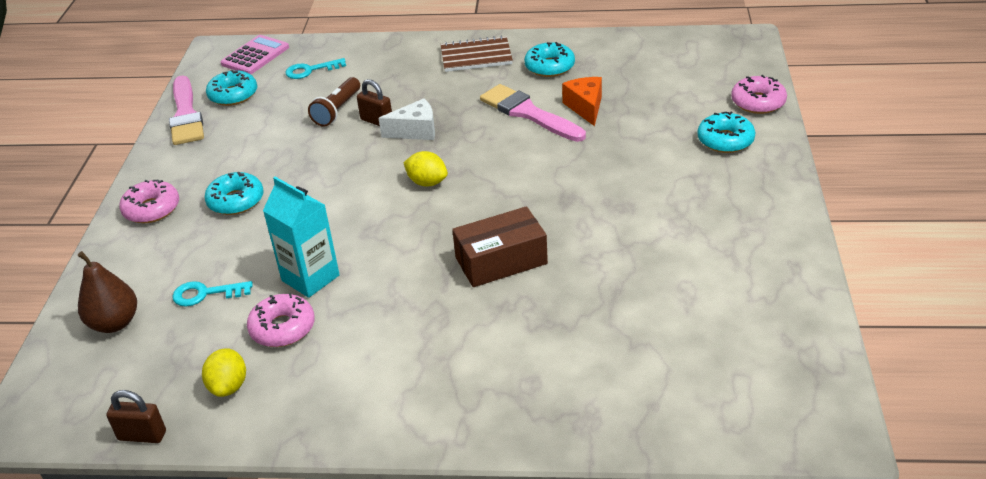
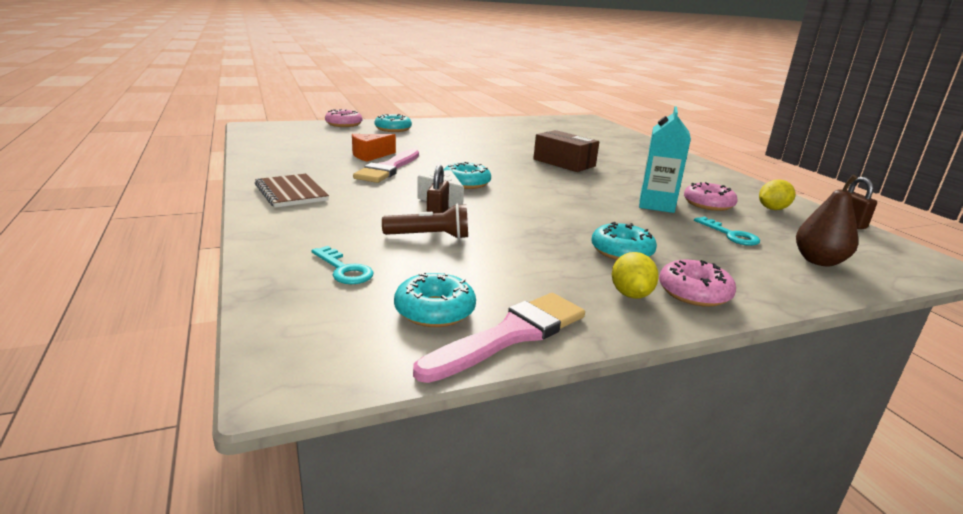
camera: 120 degrees left, 15 degrees down
(255, 56) = (308, 325): pink calculator -> none
(427, 182) = (509, 187): yellow lemon -> yellow lemon (630, 294)
(549, 67) = (307, 168): turquoise donut -> turquoise donut (466, 183)

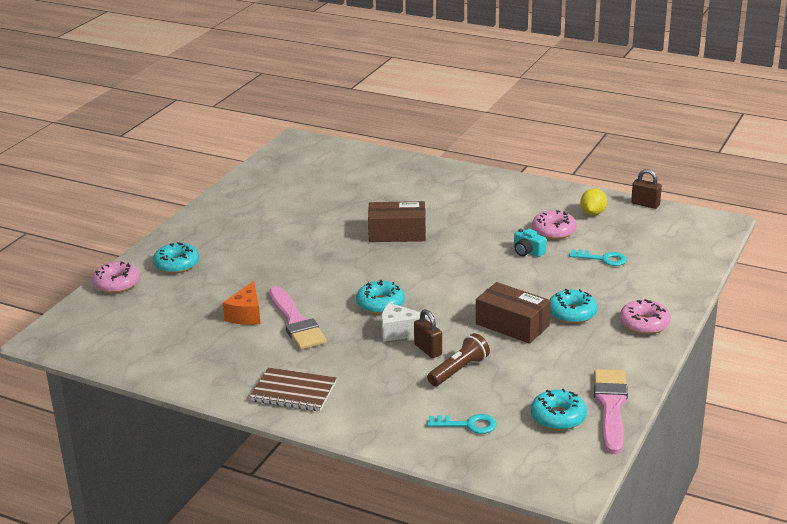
camera: 40 degrees left, 5 degrees up
(544, 234) = (512, 325): none -> brown box
(630, 294) = (620, 345): yellow lemon -> none
(656, 205) = (527, 252): turquoise carton -> turquoise camera
(818, 261) = (667, 257): brown pear -> none

